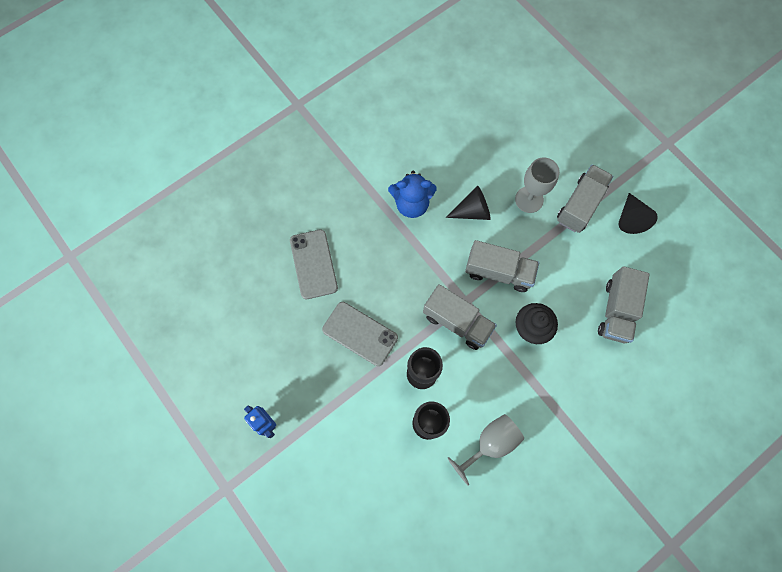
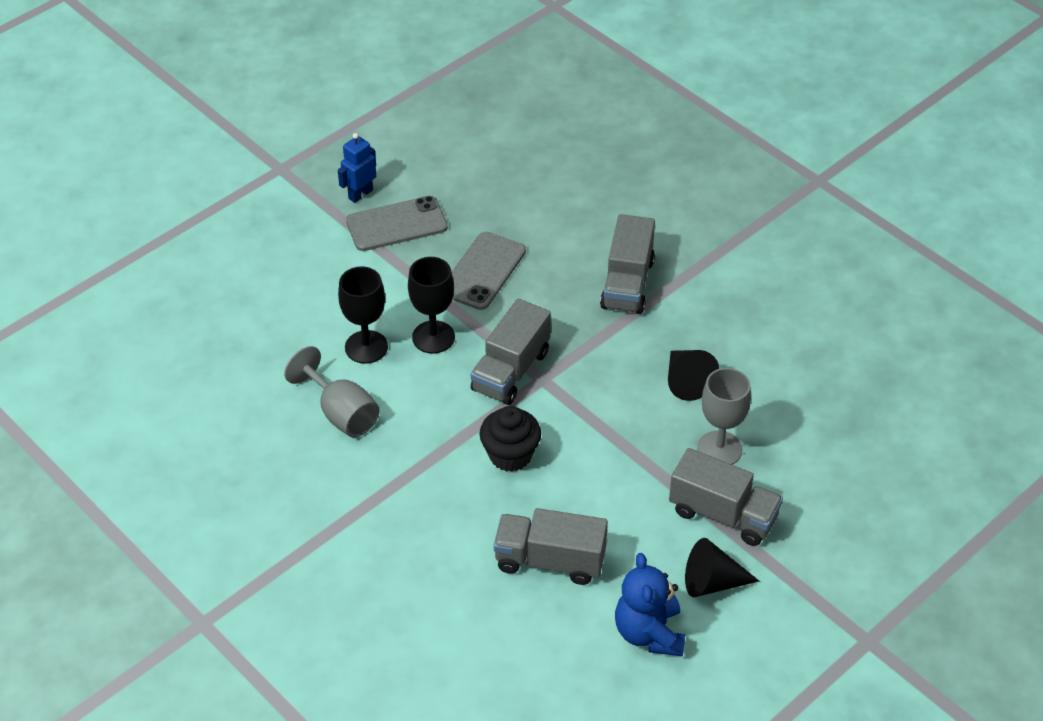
camera: 85 degrees right, 25 degrees down
(313, 264) = (576, 218): grey phone -> grey phone (396, 224)
(411, 204) = (685, 312): blue teddy bear -> blue teddy bear (649, 633)
(498, 272) = (593, 415): grey truck -> grey truck (627, 284)

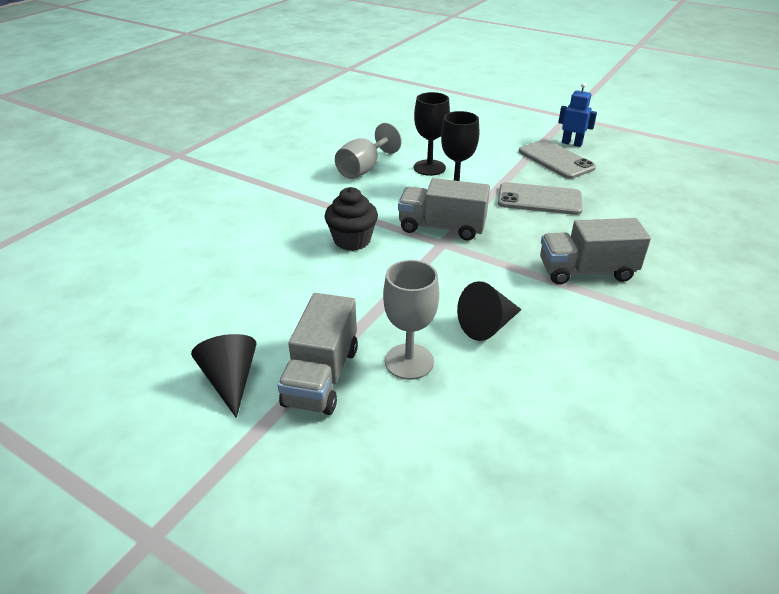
camera: 75 degrees right, 10 degrees down
(550, 561) = (244, 276): grey truck -> none
(649, 633) = (166, 345): blue teddy bear -> none

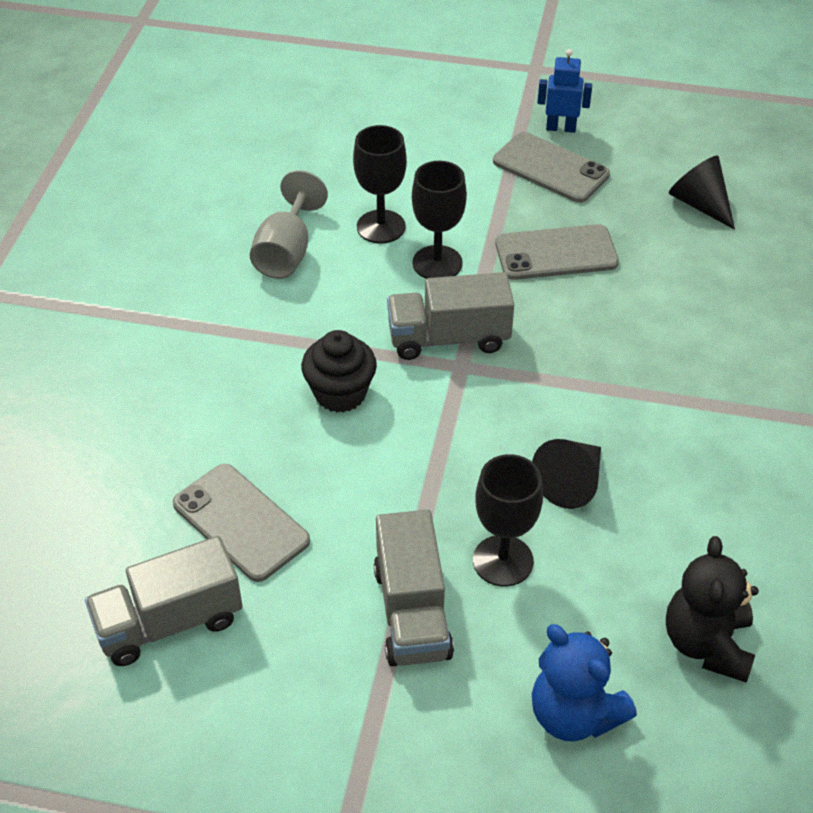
camera: 20 degrees left, 10 degrees up
(230, 380) = (307, 651): black cone -> black cone (700, 204)
(240, 293) = (240, 522): none -> grey phone
(409, 361) = (503, 561): grey goblet -> black goblet
(409, 487) = (574, 714): none -> blue teddy bear
(552, 466) = (706, 644): none -> black teddy bear
(586, 271) = (656, 365): grey truck -> grey truck (169, 622)

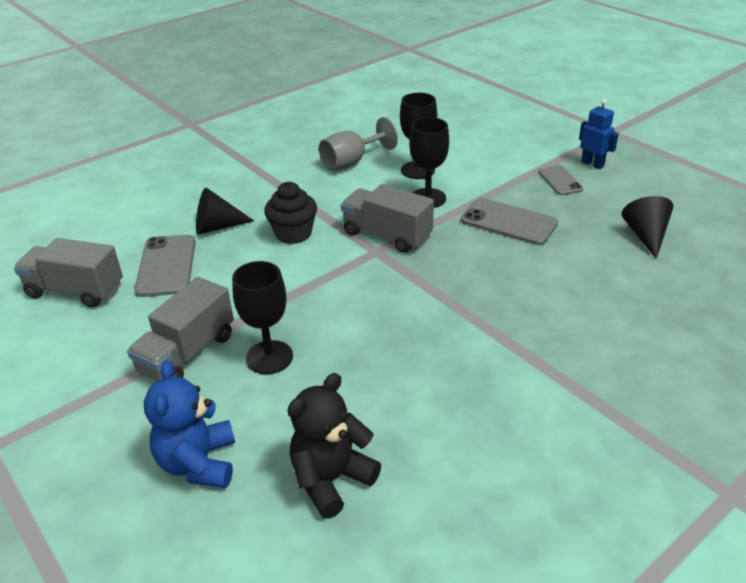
camera: 40 degrees right, 10 degrees down
(550, 168) = (560, 180): grey phone -> grey phone, size x0.62
(571, 482) = (363, 340): black cone -> black cone (217, 227)

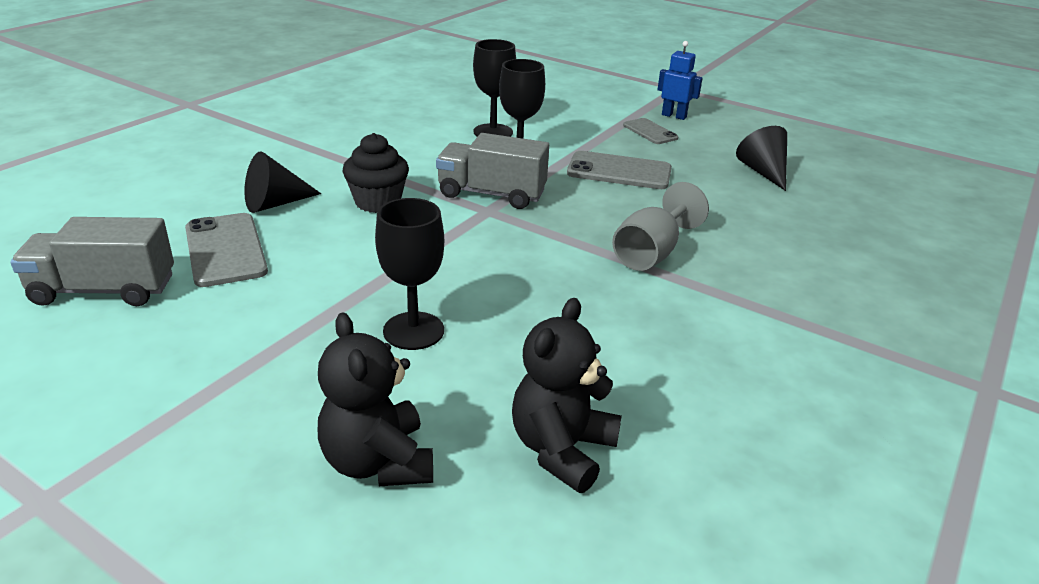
camera: 20 degrees left, 5 degrees down
(187, 353) = (301, 341): grey truck -> none
(198, 463) = (378, 462): blue teddy bear -> black teddy bear
(351, 162) = (412, 129): grey goblet -> grey goblet (651, 253)

